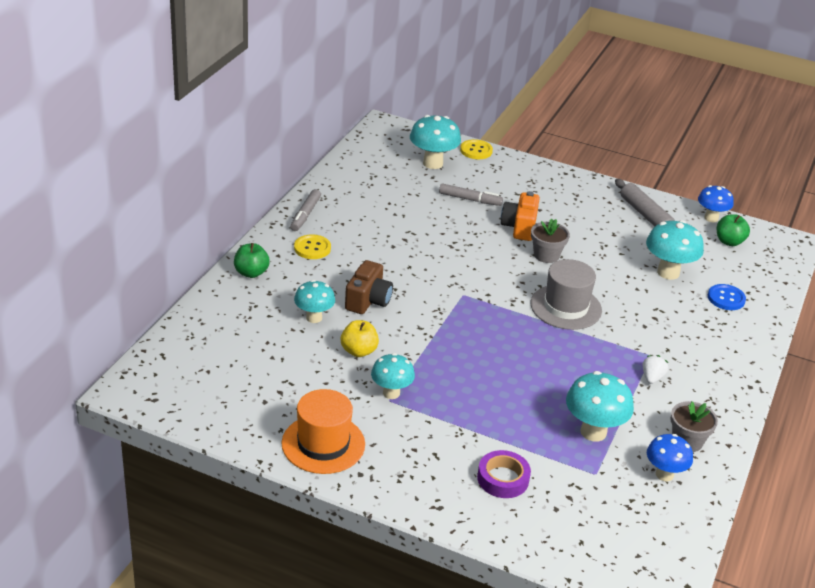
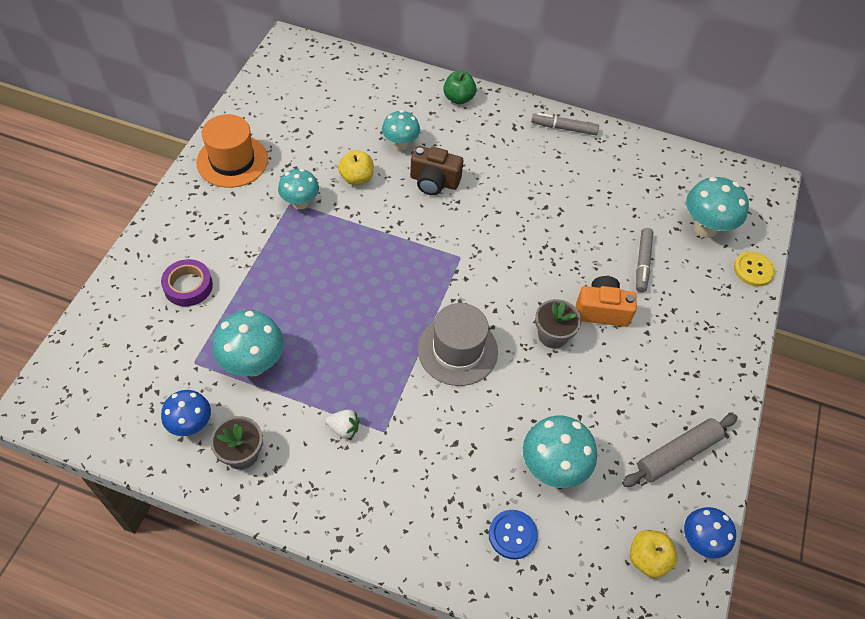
camera: 85 degrees right, 20 degrees up
(312, 248) = (508, 137): yellow button -> none
(729, 242) = (647, 559): green apple -> yellow apple

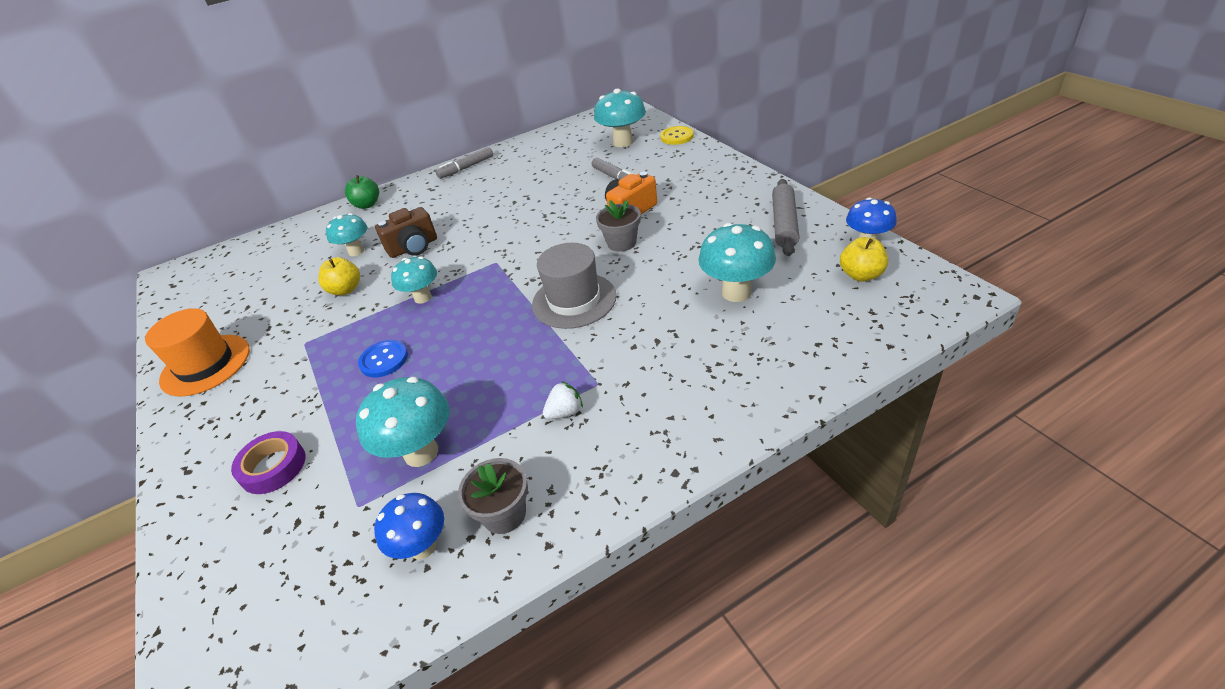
camera: 40 degrees left, 15 degrees down
(300, 203) = (314, 337): turquoise mushroom -> turquoise mushroom (423, 297)
(512, 535) = (776, 343): blue button -> blue button (384, 360)

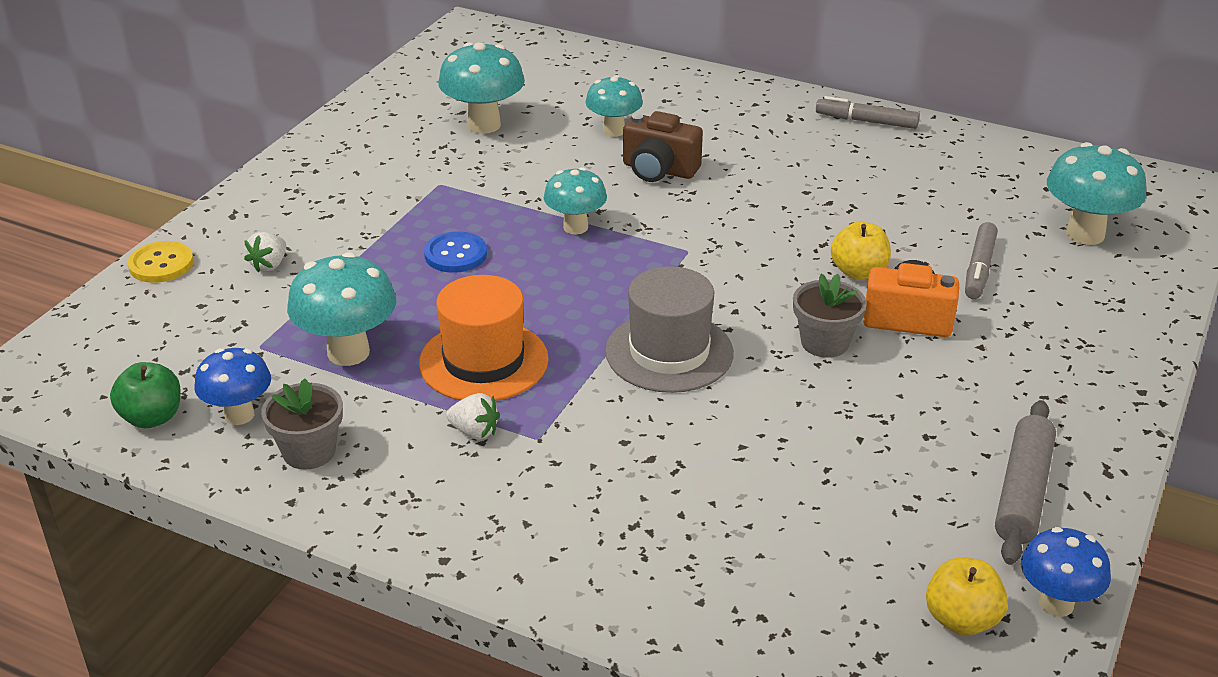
camera: 50 degrees right, 5 degrees down
(205, 365) = (362, 139): orange hat -> orange hat (483, 361)
(273, 467) = (269, 265): purple tape -> white strawberry
(346, 290) = (542, 163): yellow apple -> yellow apple (858, 272)
(367, 205) = (708, 87): green apple -> green apple (152, 417)
(677, 137) = (1163, 283): yellow button -> yellow button (161, 264)
(736, 292) = (807, 497): turquoise mushroom -> turquoise mushroom (484, 125)
(784, 224) = (1022, 492): grey rolling pin -> grey rolling pin turned 45 degrees counterclockwise

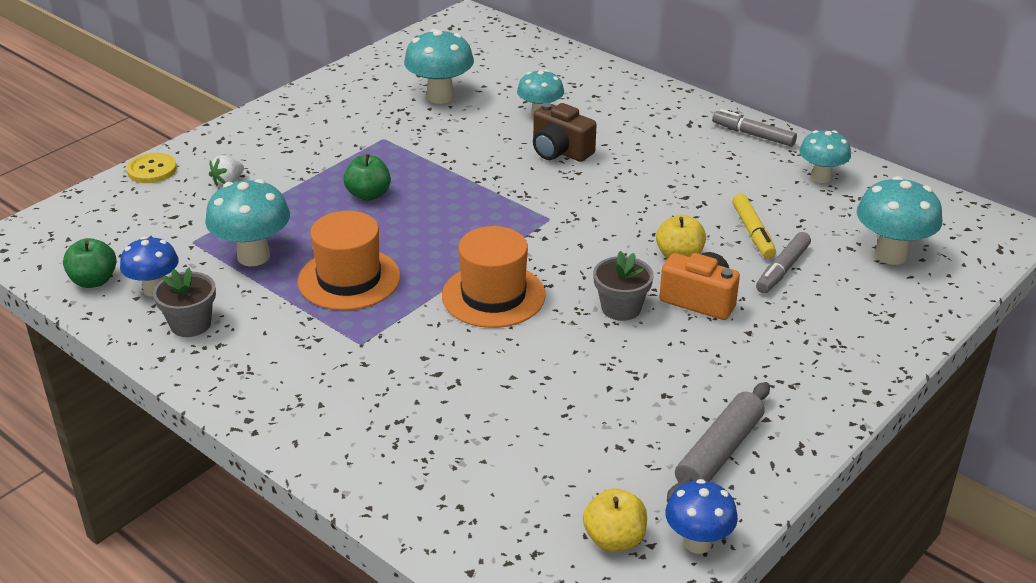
camera: 15 degrees right, 0 degrees up
(455, 254) = (368, 195): blue button -> green apple
(474, 432) = (316, 330): white strawberry -> none
(575, 227) = (470, 187): turquoise mushroom -> turquoise mushroom (821, 177)
(669, 352) = (493, 295): grey hat -> orange hat
(925, 231) = (753, 232): none -> yellow marker

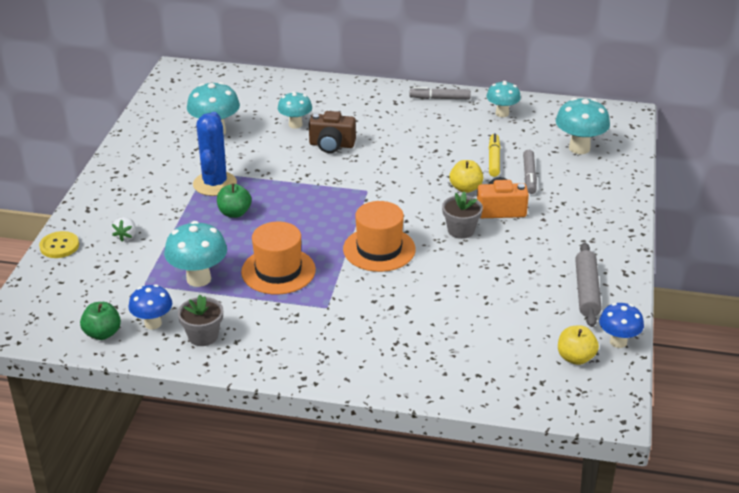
camera: 30 degrees left, 0 degrees up
(380, 154) = (215, 184): none -> blue cactus
(753, 232) = (494, 159): yellow marker -> yellow marker turned 135 degrees counterclockwise

